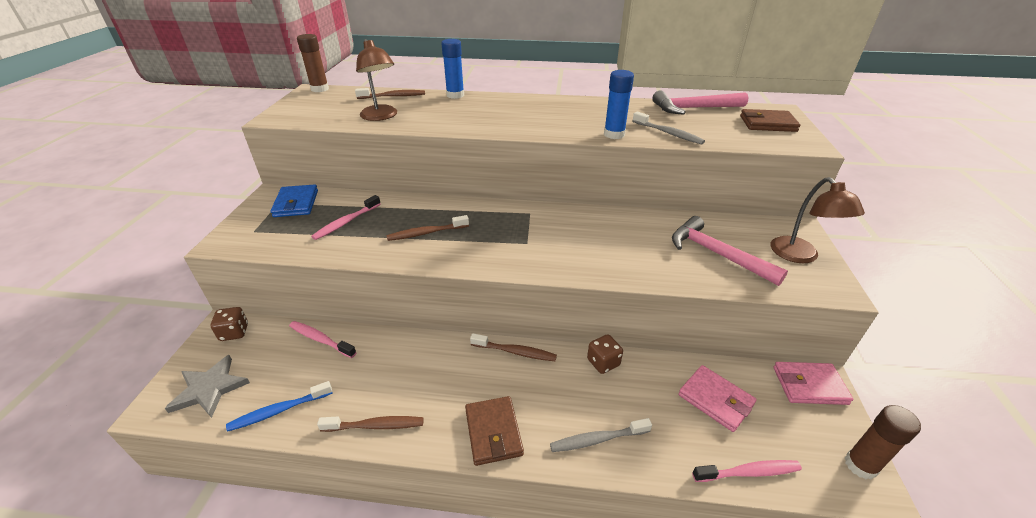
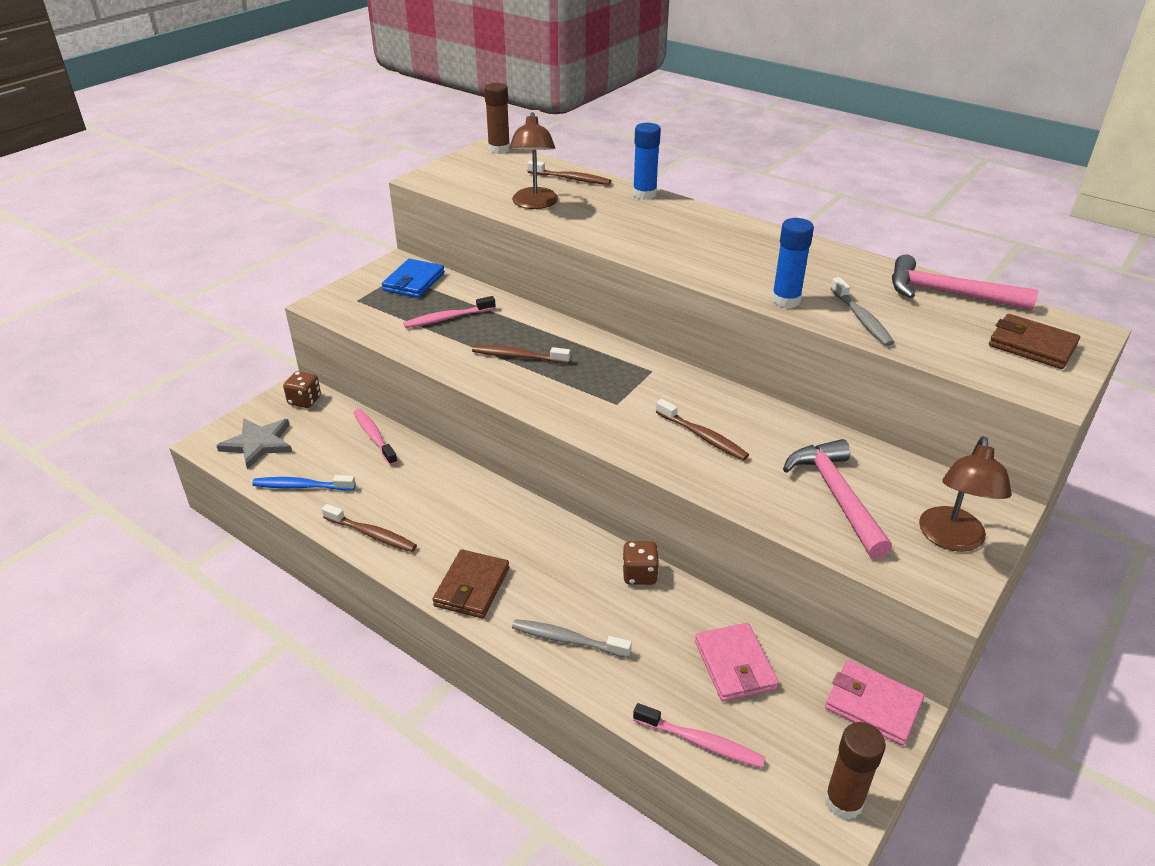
camera: 30 degrees right, 0 degrees up
(515, 352) = (553, 525): brown toothbrush -> brown toothbrush (703, 436)

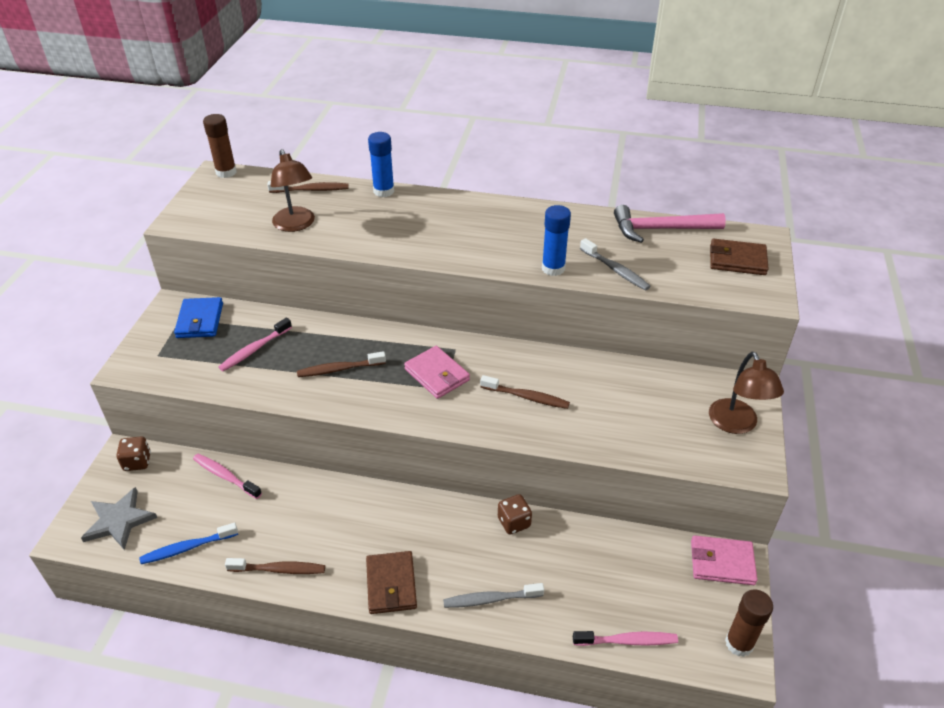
camera: 25 degrees left, 5 degrees up
(734, 665) = (619, 570): pink wallet -> pink wallet (437, 375)
(837, 496) = (646, 416): pink hammer -> none

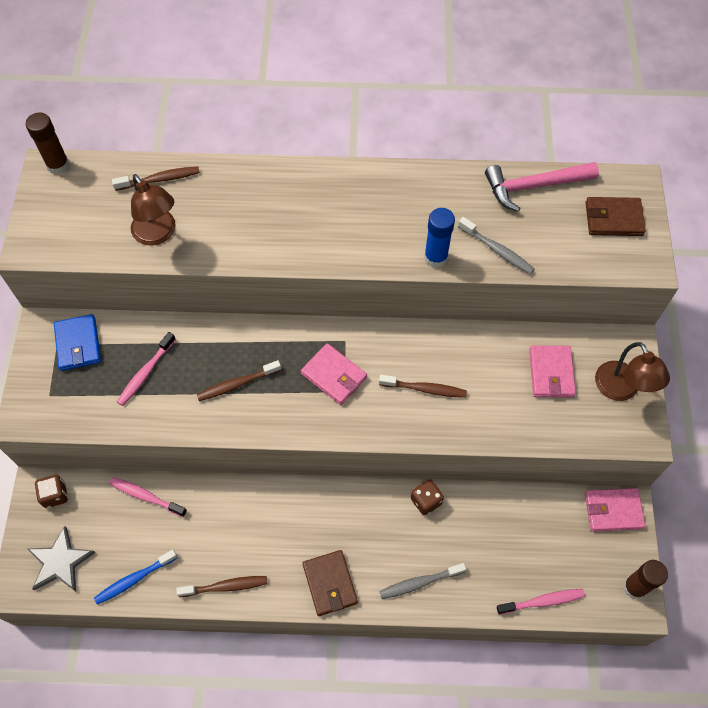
camera: 10 degrees left, 20 degrees up
(383, 191) = (238, 170): blue glue stick -> none
(662, 401) = (551, 373): none -> pink wallet

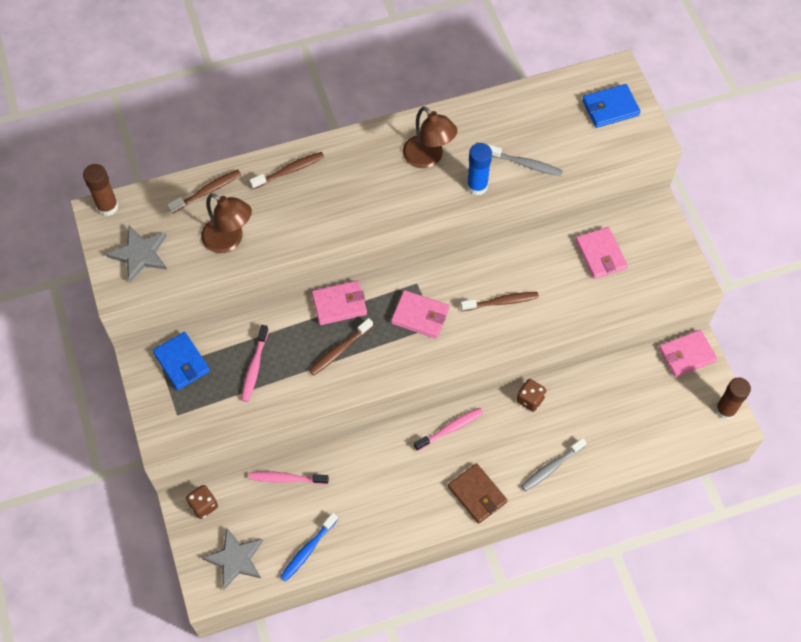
camera: 20 degrees left, 0 degrees up
(65, 221) = (140, 254): none -> grey star
(226, 586) = (390, 528): brown toothbrush -> brown toothbrush (289, 170)
(257, 337) = (339, 304): none -> pink wallet
(534, 186) = (534, 99): pink hammer -> none
(542, 601) = (657, 447): pink toothbrush -> pink toothbrush (450, 429)
(613, 219) = (610, 108): brown wallet -> blue wallet
(621, 390) = (662, 250): brown lamp -> brown lamp (428, 158)

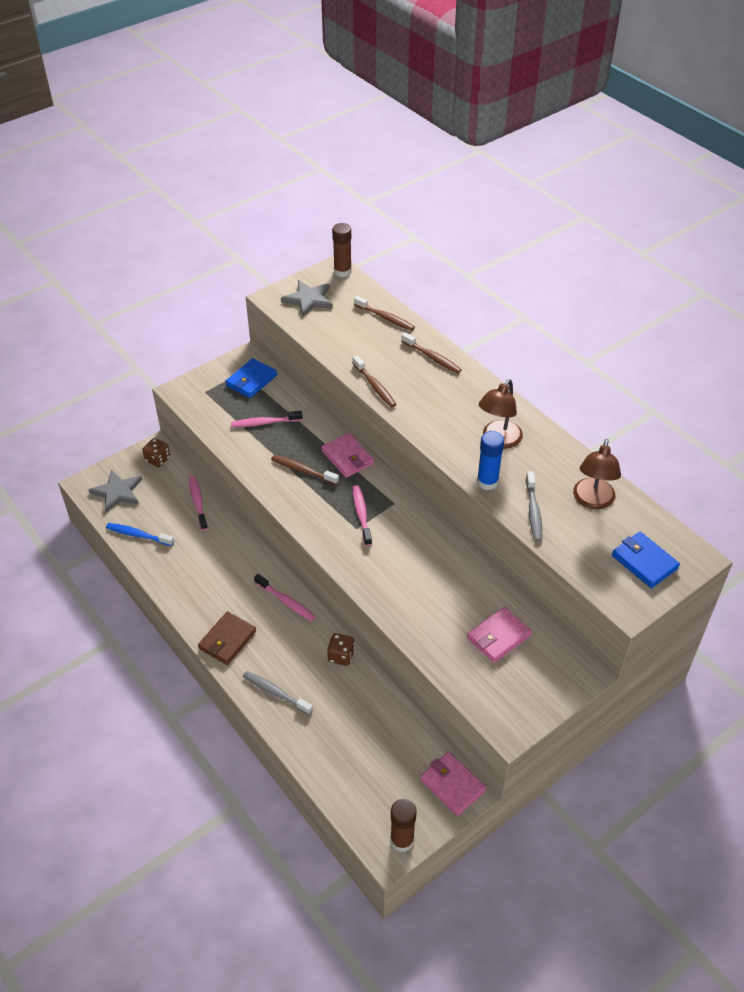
camera: 70 degrees right, 15 degrees down
(229, 240) = (346, 343): brown lamp -> brown lamp (592, 501)
(420, 316) = (361, 514): pink wallet -> pink toothbrush
(501, 302) = (404, 570): brown toothbrush -> brown toothbrush (375, 386)

